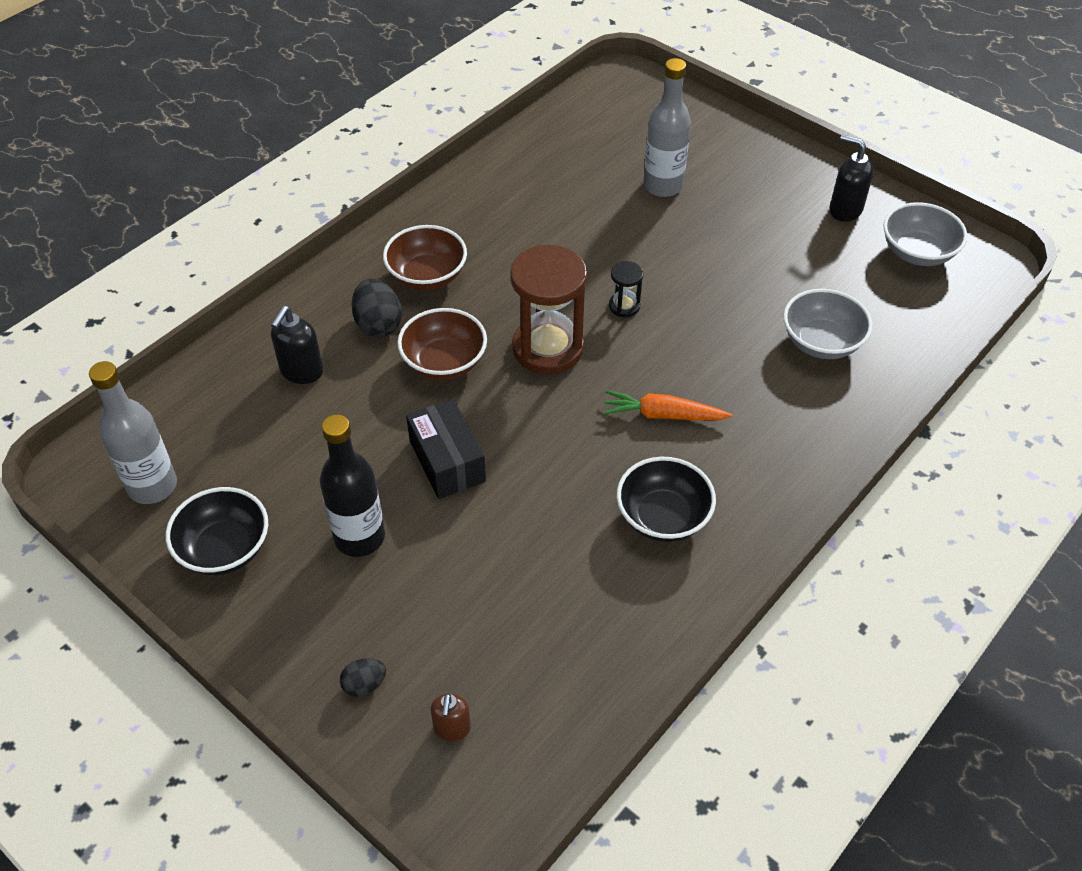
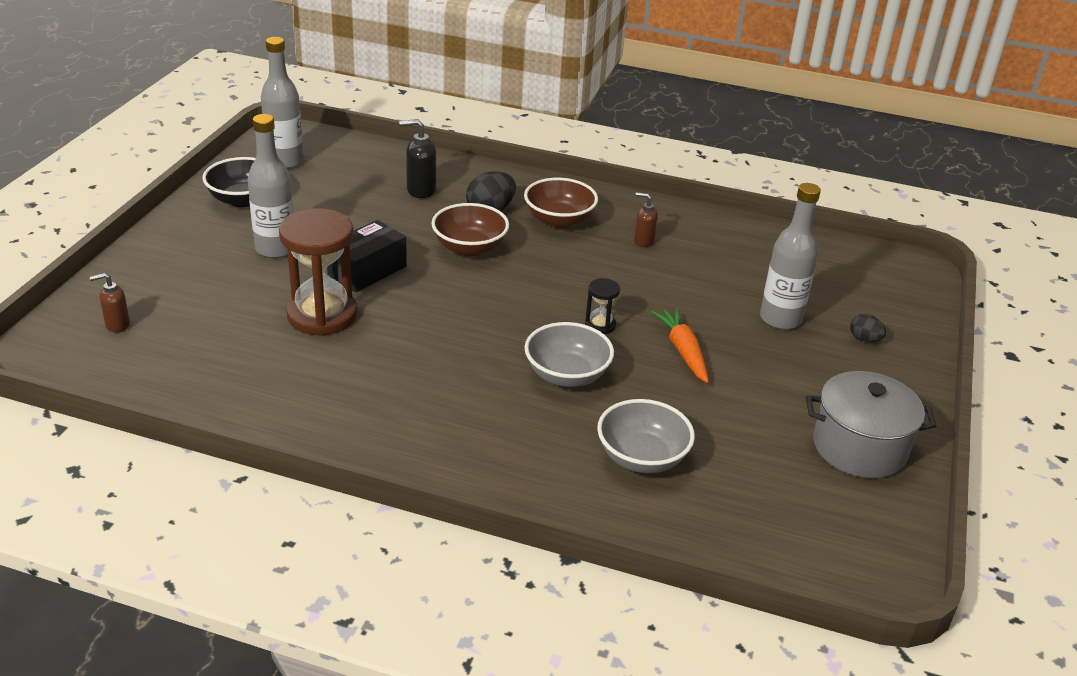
camera: 65 degrees right, 15 degrees down
(359, 537) = (275, 249): black bottle -> grey bottle
(364, 685) = (146, 279): black egg -> black egg (864, 339)
(497, 228) = (643, 241): none -> brown soap dispenser
(548, 348) = (519, 294): brown hourglass -> brown hourglass (322, 315)
(663, 415) = (480, 371): orange carrot -> orange carrot (683, 351)
(663, 517) = (361, 391): black bowl -> none
(845, 210) = (859, 447): black soap dispenser -> grey pot
(917, 253) = (839, 514): grey bowl -> grey bowl (567, 375)

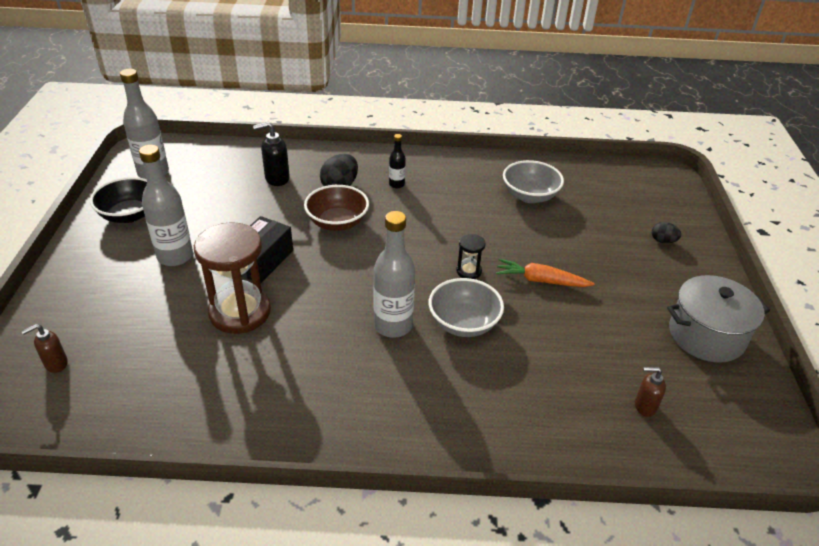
camera: 15 degrees left, 5 degrees up
(559, 220) = (396, 184): brown bowl -> black bottle
(642, 457) = (555, 386): grey bowl -> grey bowl (529, 196)
(643, 241) = (468, 190): brown soap dispenser -> brown soap dispenser (644, 406)
(683, 351) = (541, 280): orange carrot -> orange carrot turned 45 degrees counterclockwise
(780, 319) = (597, 236): grey bottle -> grey bottle (393, 325)

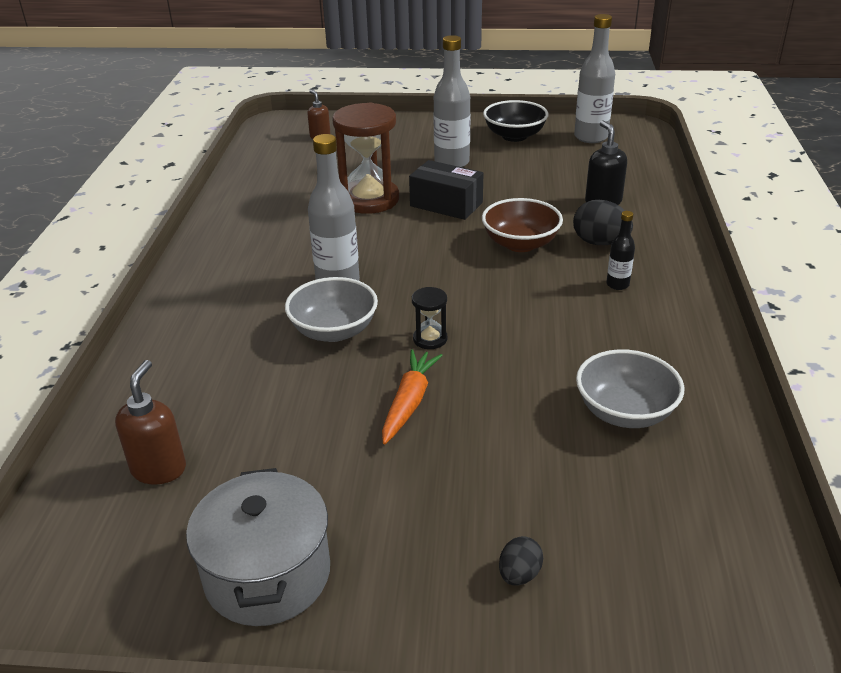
camera: 95 degrees right, 5 degrees down
(644, 406) = (159, 469): brown soap dispenser -> brown soap dispenser, size x1.51

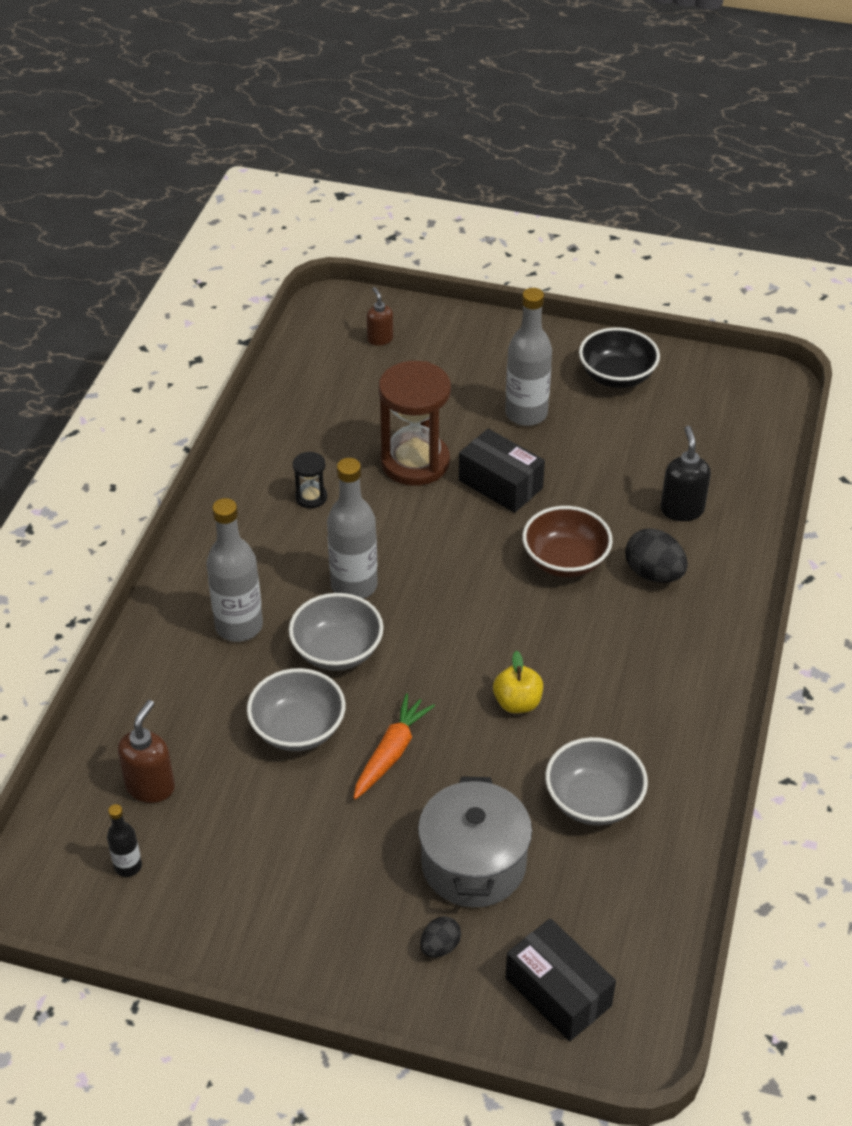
camera: 10 degrees right, 10 degrees up
(267, 574) = (231, 907): grey pot -> grey pot (473, 864)
(309, 396) = (298, 729): none -> grey bowl
(430, 339) = (431, 678): black hourglass -> black hourglass (311, 497)
(518, 346) = (517, 703): none -> yellow apple
(590, 137) = (710, 394): grey bottle -> grey bottle (239, 626)
(617, 284) = (649, 638): black bottle -> black bottle (128, 866)
(670, 599) = (558, 992): none -> black box

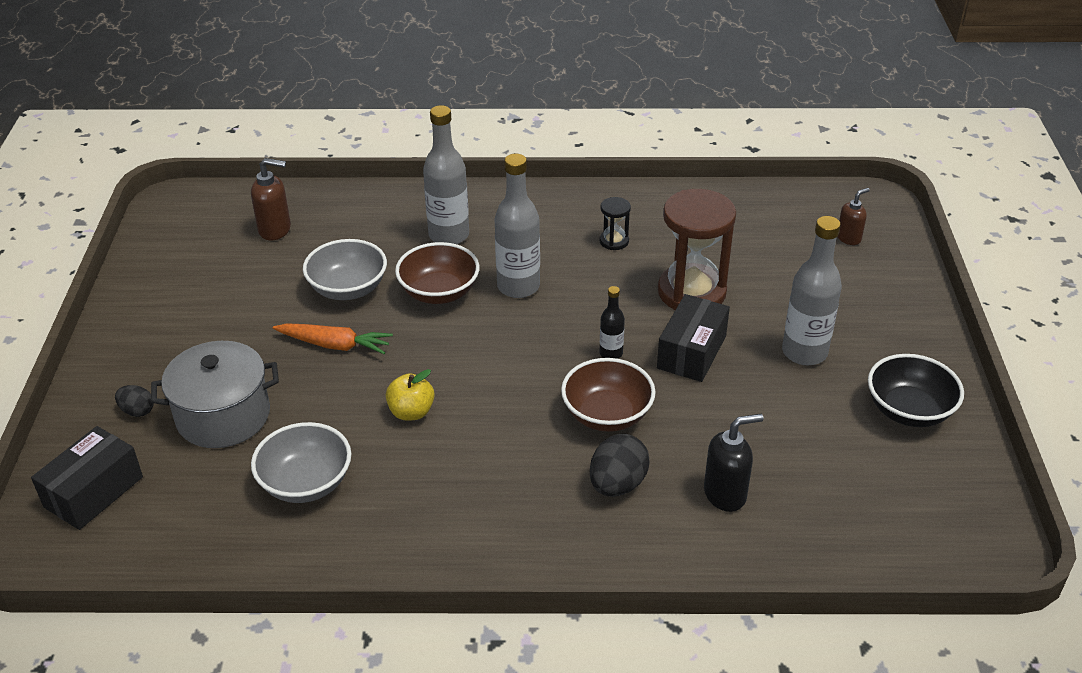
camera: 75 degrees right, 5 degrees down
(128, 866) = (200, 237): black bottle -> black bottle (611, 353)
(337, 651) = (439, 292): grey bowl -> brown bowl

